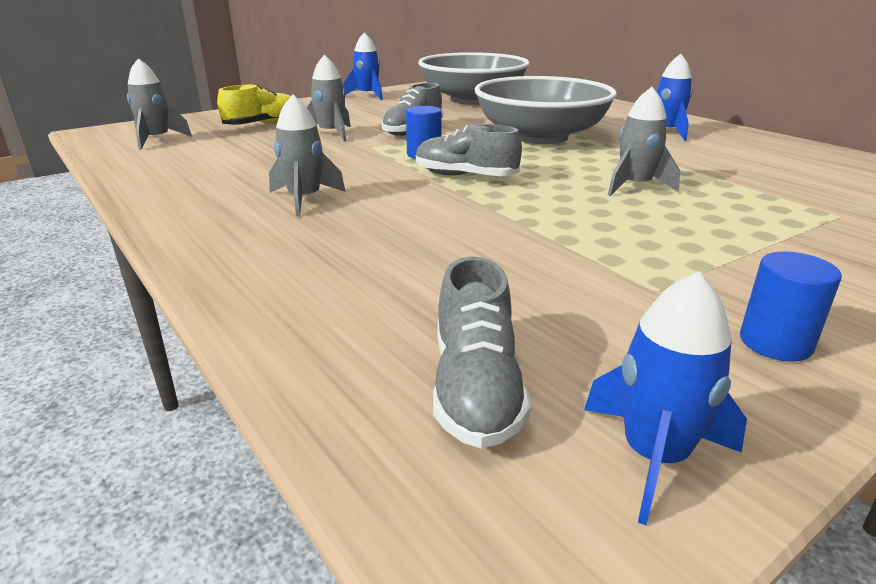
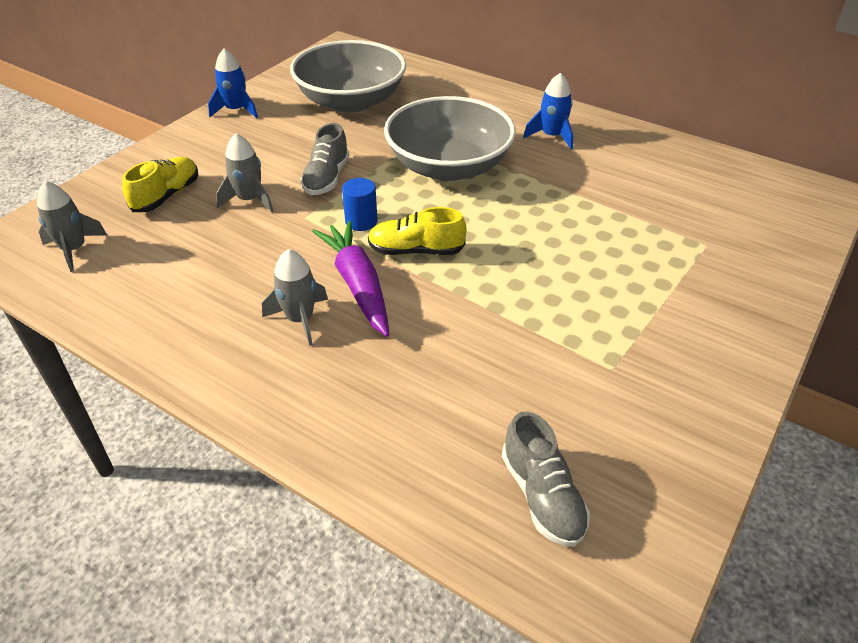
camera: 20 degrees left, 15 degrees up
(385, 187) = (358, 285): none -> purple carrot
(465, 176) = (416, 251): grey shoe -> yellow shoe
(635, 186) = (556, 236): grey rocket -> none
(654, 456) = (654, 516): blue rocket -> none
(775, 343) = (693, 403): blue cylinder -> none

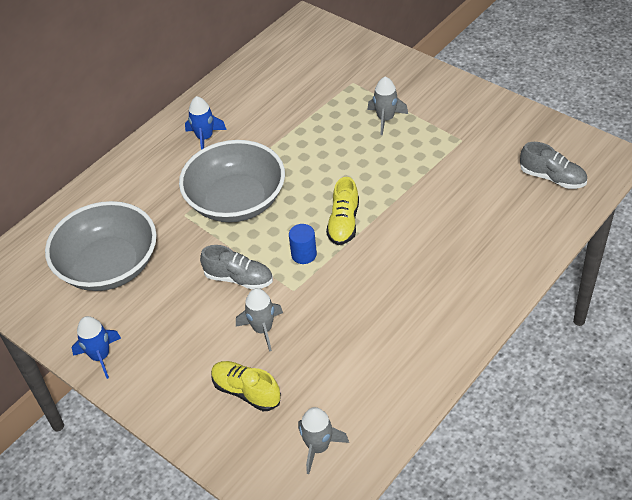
camera: 80 degrees left, 5 degrees up
(300, 319) = (414, 285): grey rocket -> grey rocket (385, 119)
(358, 285) = (379, 255): purple carrot -> none
(542, 496) = (552, 178): grey shoe -> grey shoe turned 45 degrees clockwise

